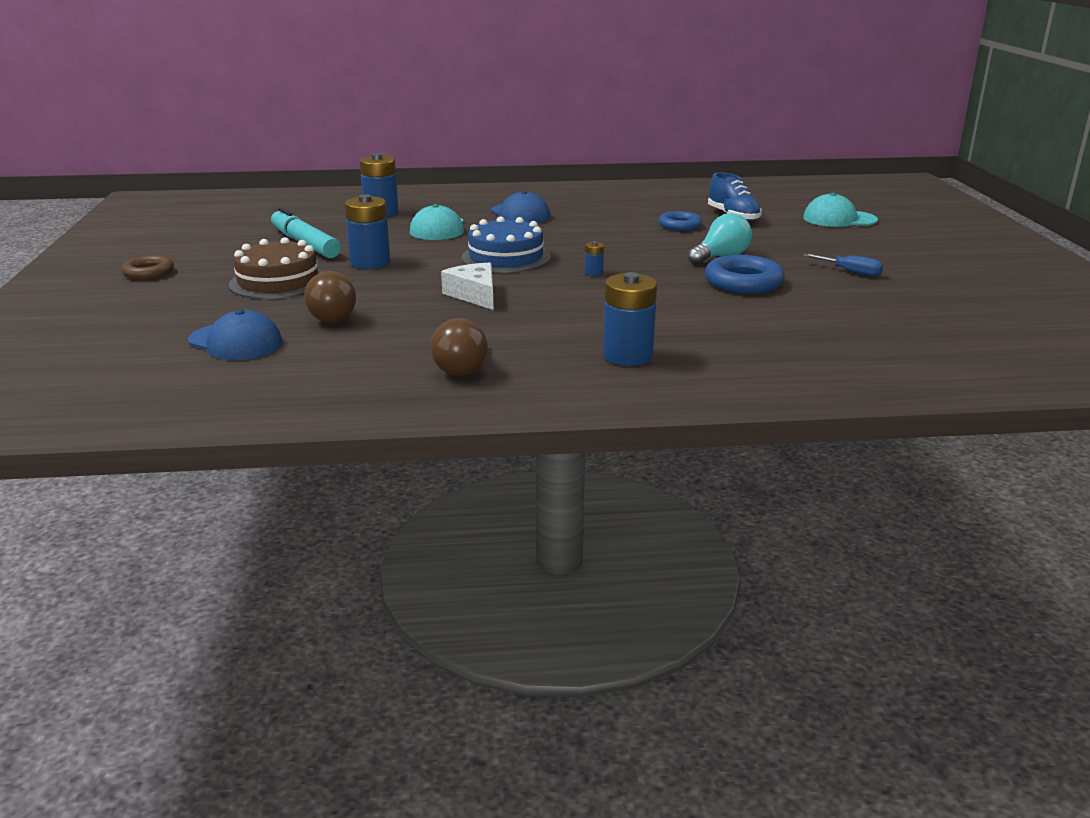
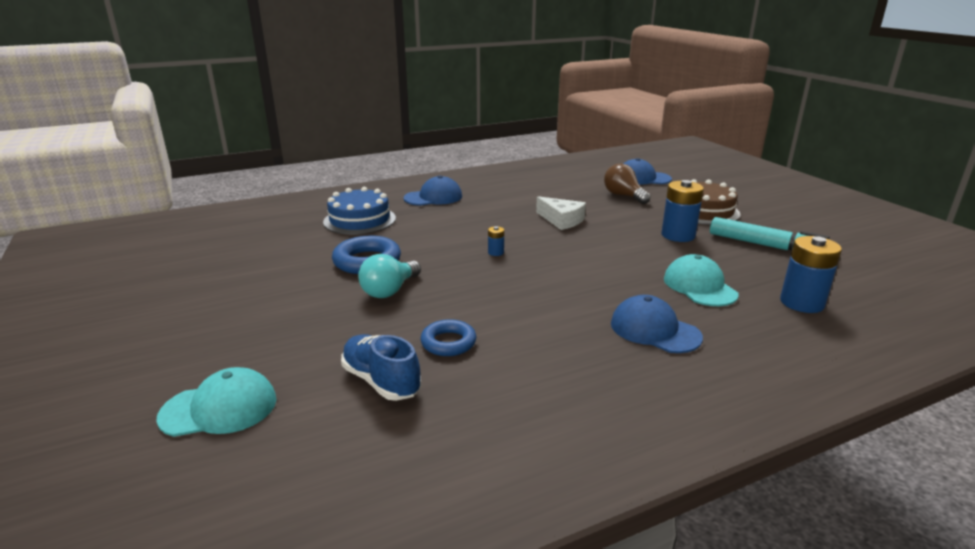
camera: 160 degrees right, 0 degrees up
(148, 272) = (797, 205): brown ring -> none
(463, 367) = (514, 182): brown light bulb -> none
(506, 257) = (584, 258): blue cake -> blue cake (359, 220)
(627, 356) = (433, 197): blue battery -> blue cap
(851, 272) = (263, 290): blue screwdriver -> none

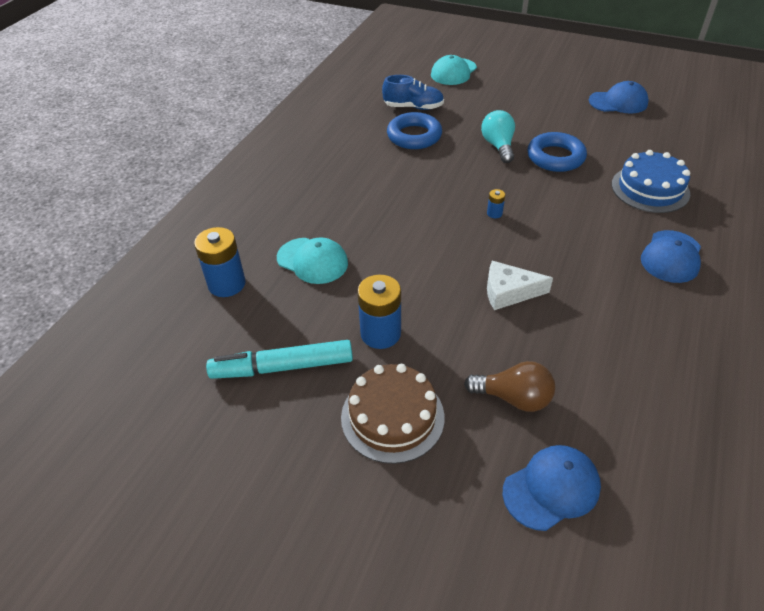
camera: 140 degrees right, 20 degrees up
(448, 343) = (414, 136): blue ring -> blue ring, size x1.54
(654, 330) = (314, 201): blue cap -> blue cap (618, 102)

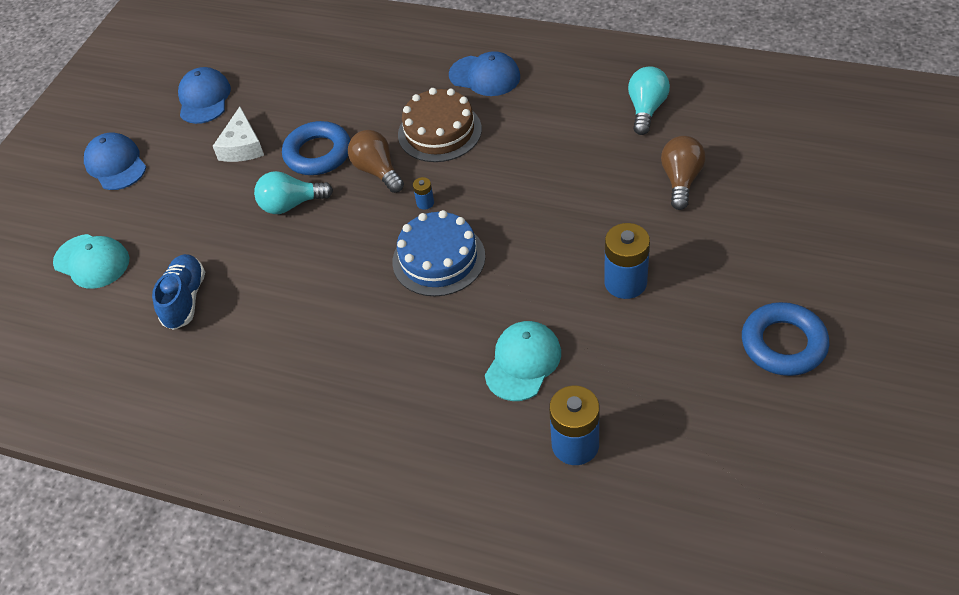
camera: 90 degrees left, 5 degrees up
(282, 367) = (689, 358): turquoise marker -> none
(392, 417) = (724, 261): brown cake -> brown cake (439, 132)
(414, 136) = (260, 291): blue ring -> blue ring (783, 344)
(508, 292) = (550, 187): white cheese -> white cheese (242, 146)
(534, 188) = (377, 171): none -> brown light bulb
(551, 488) = (763, 157): blue cap -> blue cap (116, 164)
(631, 383) = (646, 109): none -> turquoise light bulb
(650, 189) = (379, 83): blue cake -> blue cake (438, 259)

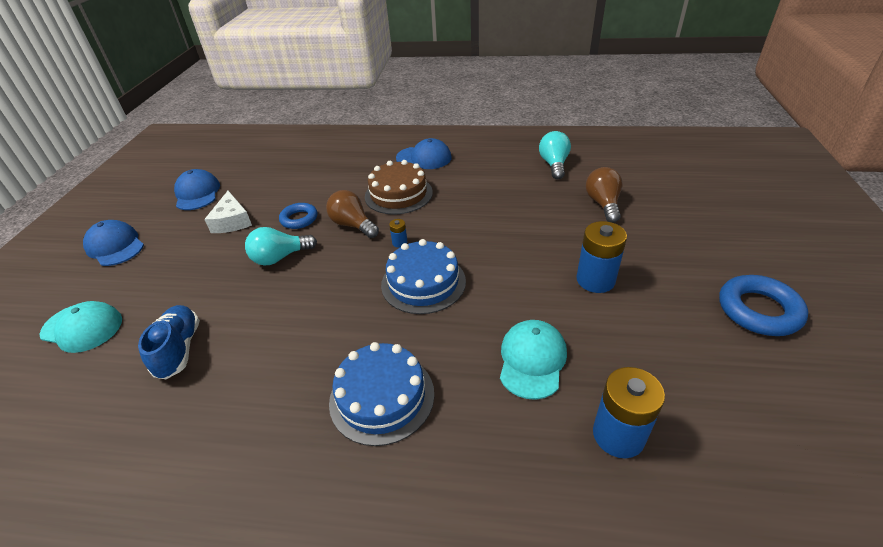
camera: 15 degrees left, 10 degrees down
(318, 153) = (299, 219): blue ring -> blue ring, size x0.65
(370, 376) = (382, 397): none -> blue cake

